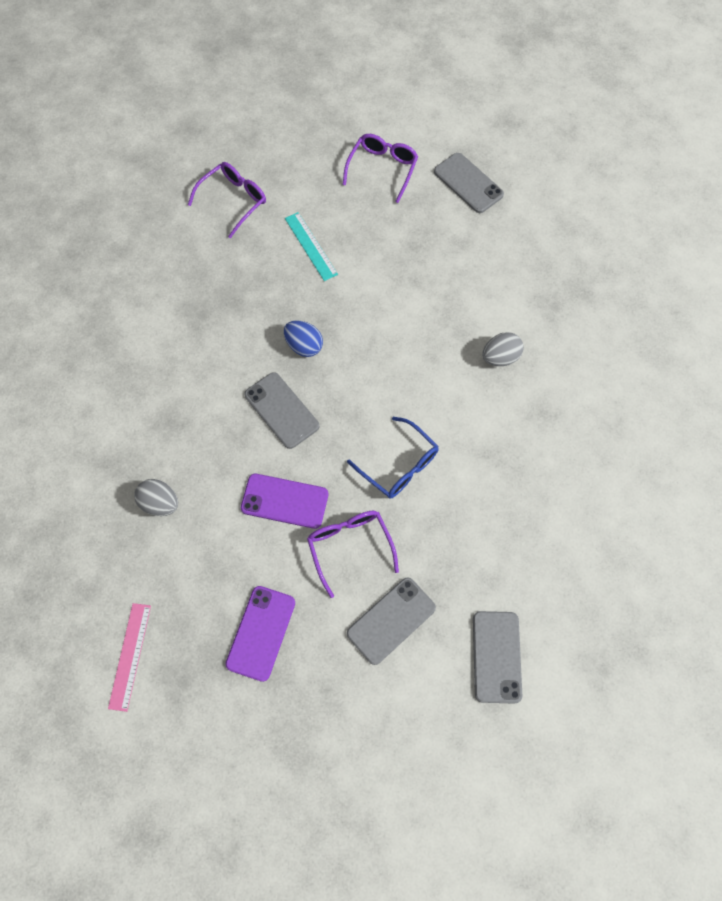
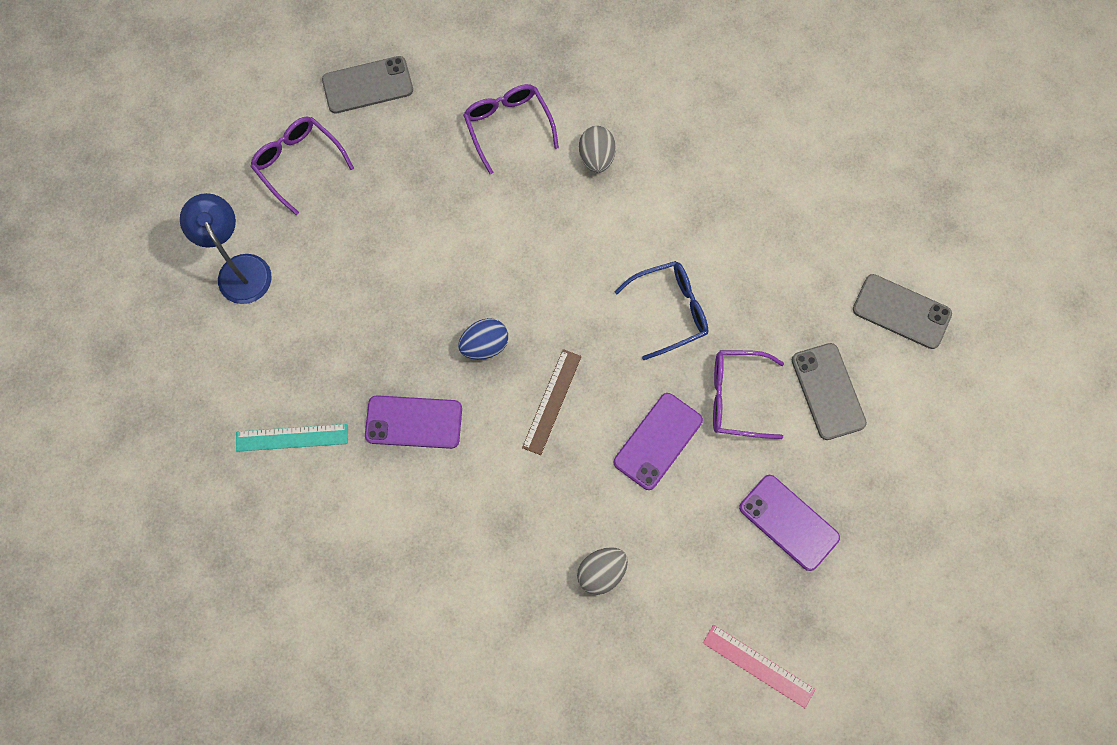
camera: 65 degrees left, 5 degrees up
(222, 325) = (413, 422): none -> purple phone
(233, 201) = (250, 344): purple glasses -> purple glasses (508, 127)
(281, 410) = (551, 401): grey phone -> brown ruler
(285, 171) = (240, 269): none -> blue lamp
(311, 246) = (360, 284): turquoise ruler -> turquoise ruler (292, 437)

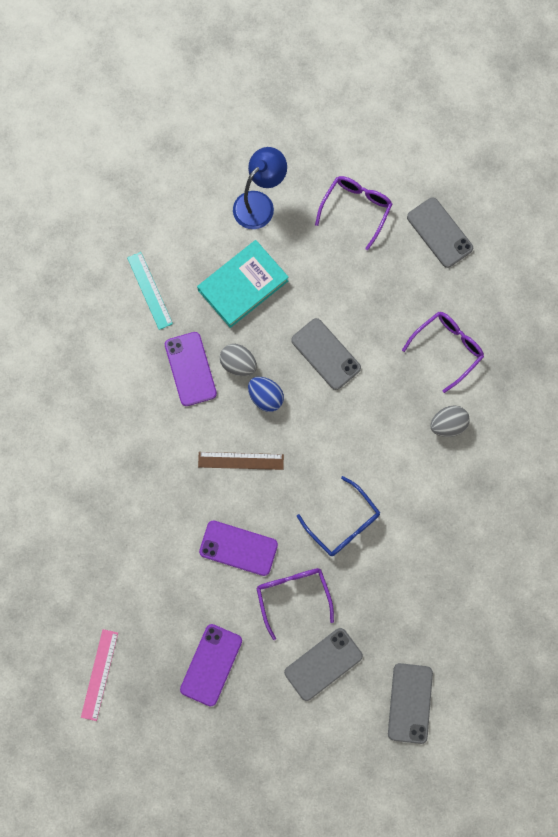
camera: 70 degrees right, 5 degrees up
(335, 323) = (243, 285): none -> turquoise book
(460, 259) = (326, 354): none -> grey phone
(601, 572) = (128, 540): grey egg -> grey egg (238, 364)

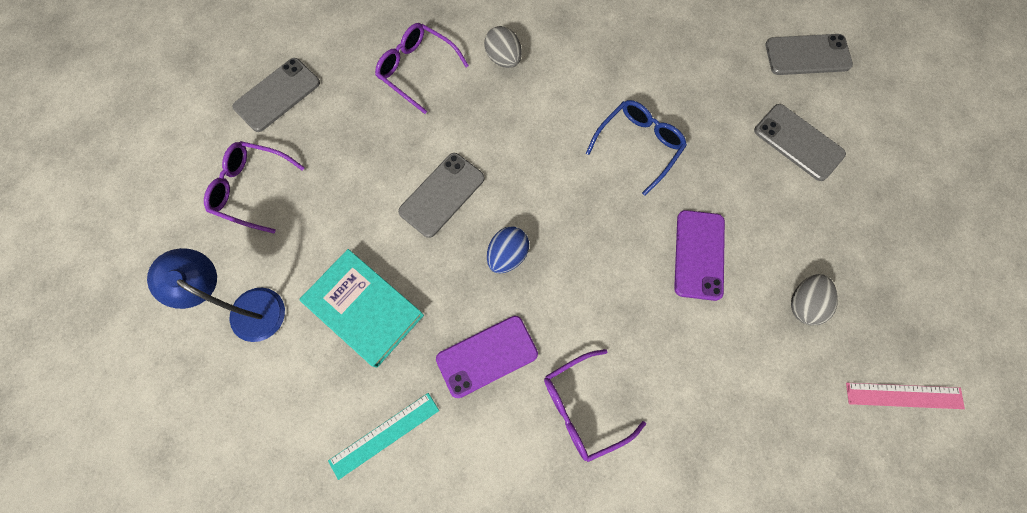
camera: 100 degrees left, 5 degrees down
(211, 664) = (842, 261): purple phone -> none
(238, 364) = (470, 295): grey egg -> grey egg (803, 303)
(241, 460) = (593, 271): brown ruler -> none
(293, 596) = (735, 185): purple glasses -> purple glasses (583, 407)

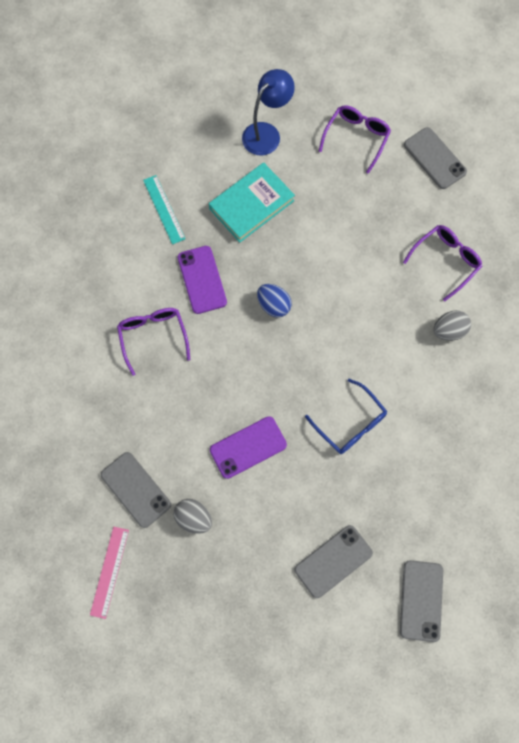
camera: 100 degrees right, 0 degrees up
(442, 195) = (330, 266): grey phone -> grey phone (136, 489)
(699, 255) = (248, 447): purple phone -> purple phone turned 45 degrees counterclockwise

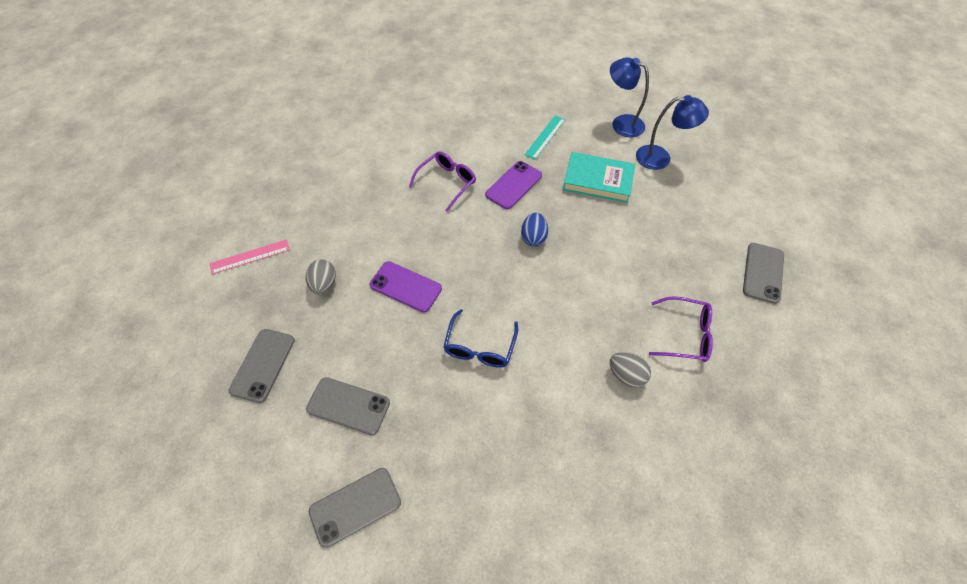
camera: 55 degrees right, 15 degrees down
(136, 489) = (323, 237): grey phone -> grey phone (263, 365)
(200, 130) = (621, 123): none -> blue lamp
(356, 138) = (718, 211): purple glasses -> none

